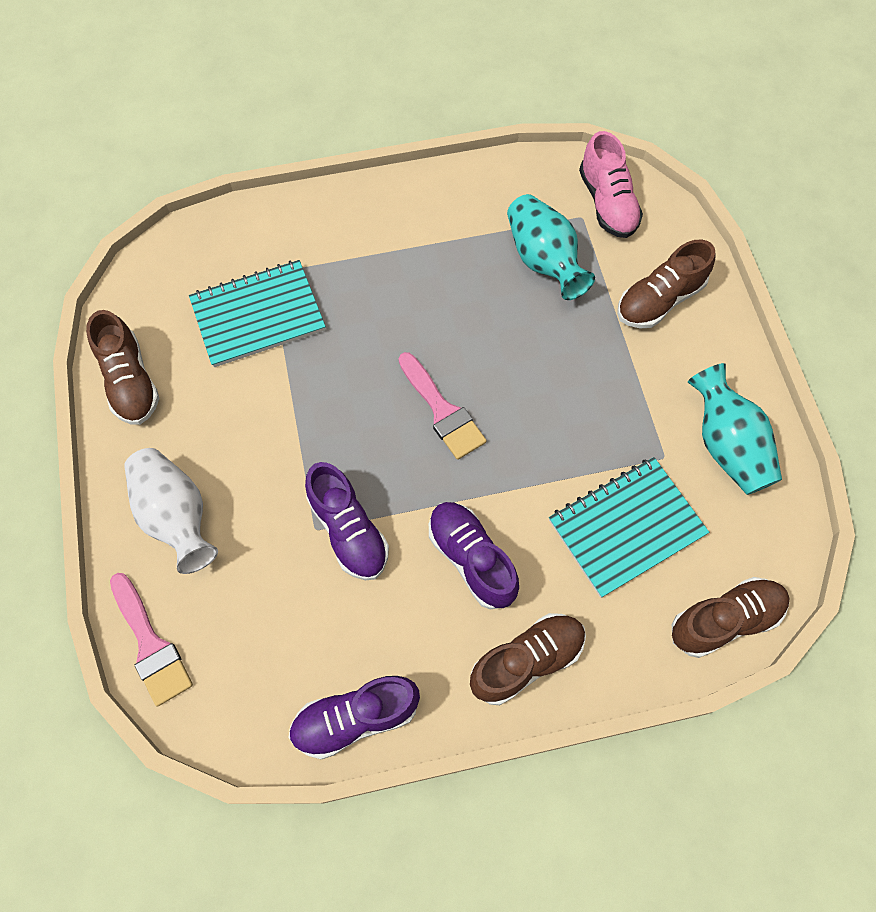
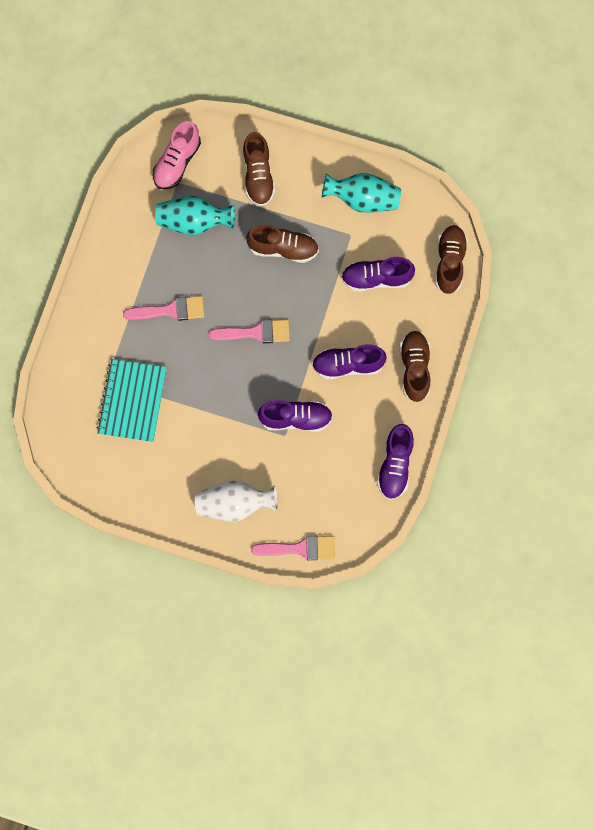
camera: 60 degrees left, 10 degrees up
(130, 381) = (133, 493): brown shoe -> brown shoe (283, 248)
(408, 295) = (170, 310): none -> pink brush
(607, 203) = (177, 162): pink shoe -> pink shoe turned 105 degrees clockwise
(626, 527) = (376, 278): turquoise notebook -> purple shoe

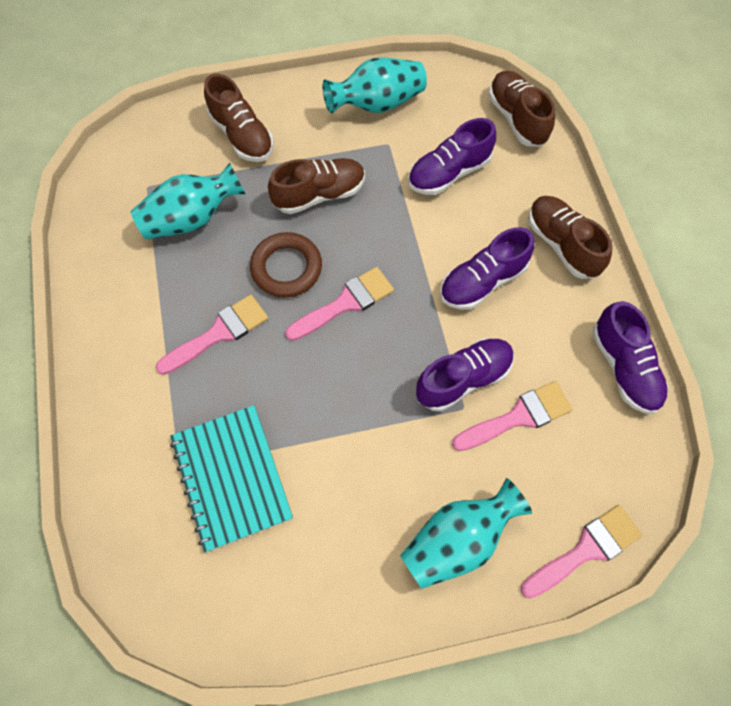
camera: 30 degrees left, 10 degrees down
(177, 162) = (134, 166): pink shoe -> none
(233, 289) = (286, 268): none -> brown ring
(234, 504) = (458, 540): white vase -> turquoise vase
(312, 458) = (518, 417): none -> pink brush

